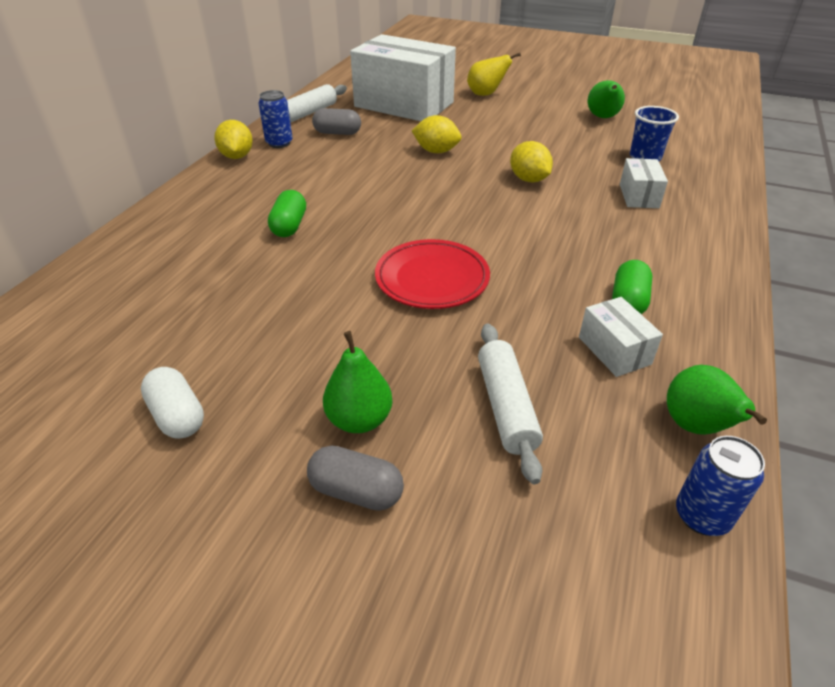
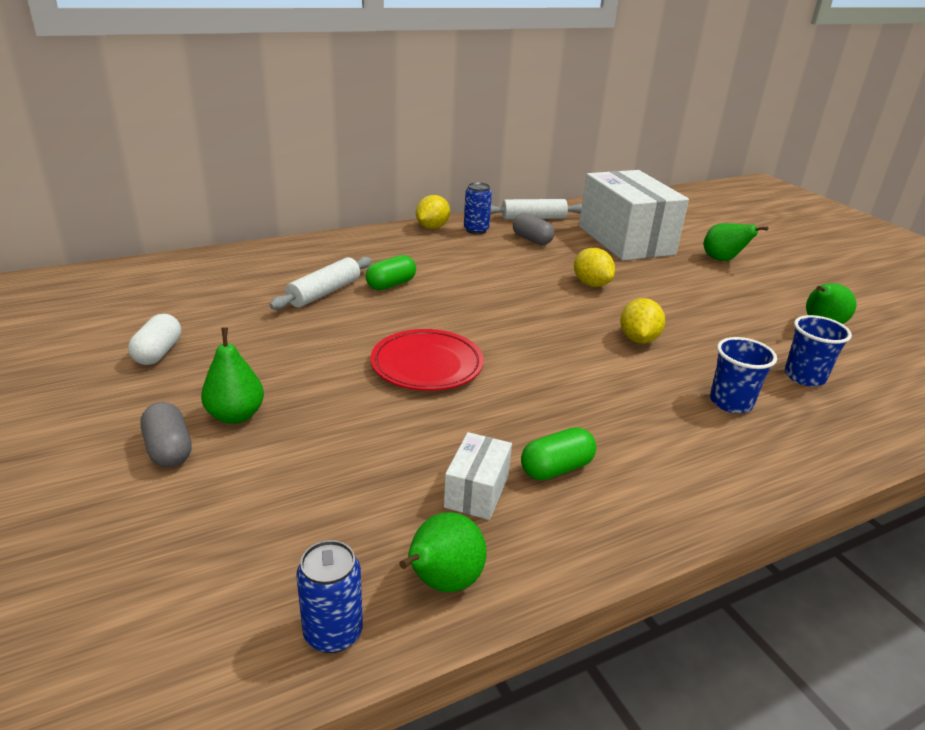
camera: 40 degrees right, 10 degrees down
(486, 94) = (722, 260): yellow pear -> green pear
(506, 407) = (331, 469): white rolling pin -> white rolling pin (324, 293)
(639, 196) = (731, 402): white box -> blue cup

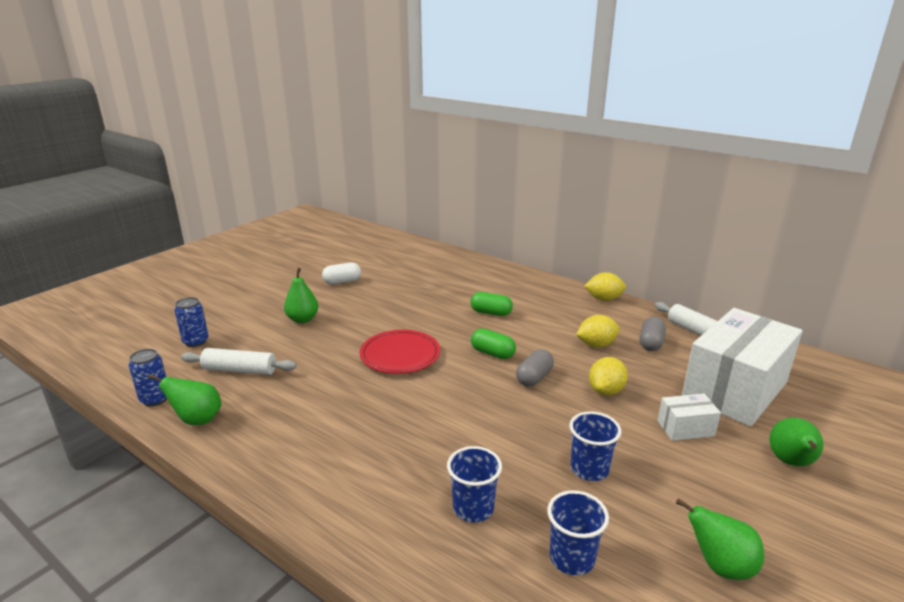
camera: 65 degrees right, 5 degrees down
(169, 450) = (264, 315): grey capsule -> grey capsule (534, 377)
(324, 293) = (453, 297): white rolling pin -> white rolling pin (239, 370)
(476, 230) = (628, 316): blue can -> blue can (196, 341)
(477, 491) = (278, 410): white box -> white box (685, 428)
(556, 468) = (318, 434): green capsule -> green capsule (492, 353)
(638, 339) = (532, 436): yellow lemon -> yellow lemon (596, 345)
(698, 331) = (589, 469): none -> blue cup

